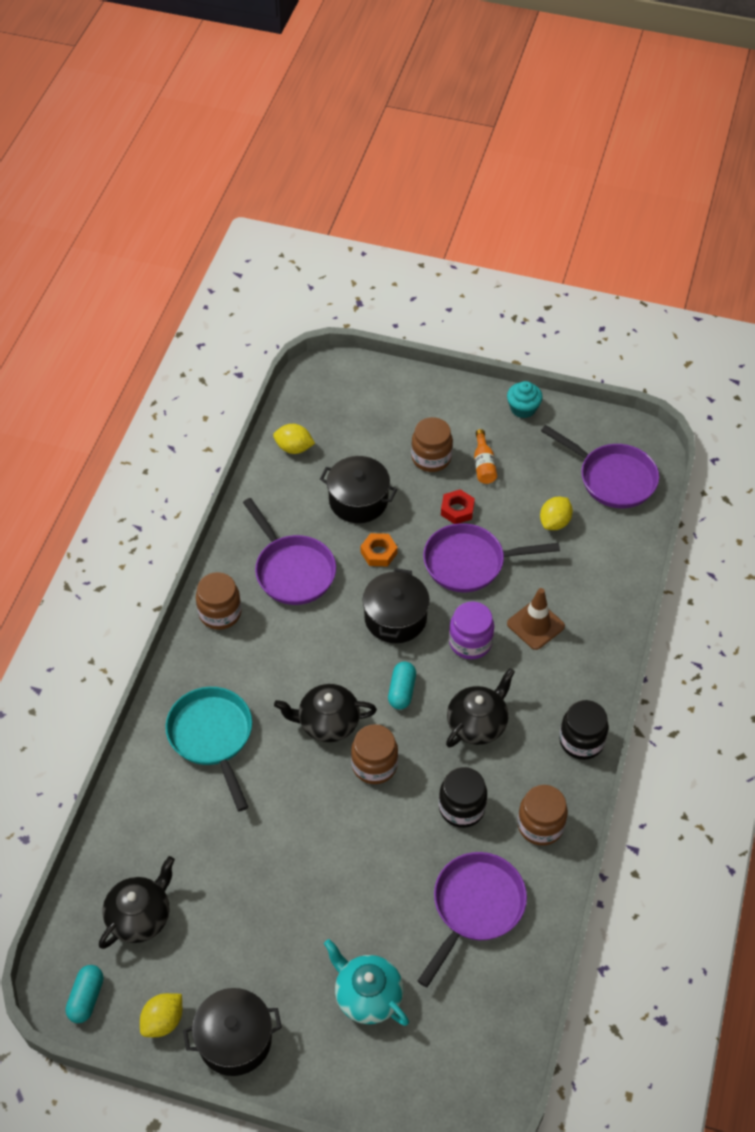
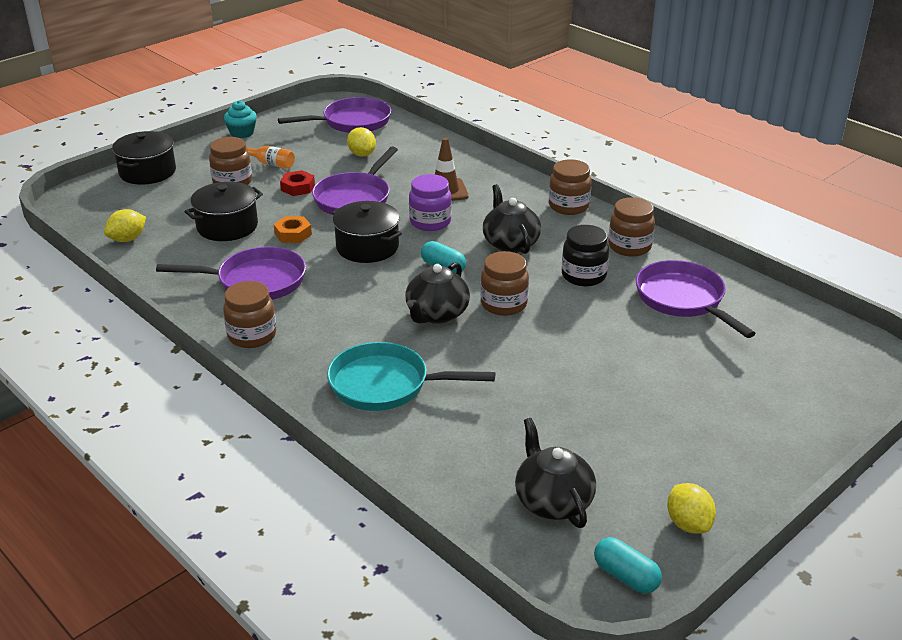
camera: 60 degrees left, 20 degrees down
(235, 1039) = (737, 479): black pot -> black pot (147, 172)
(367, 995) = (734, 382): turquoise teapot -> none
(581, 741) = (568, 206): black jar -> brown jar

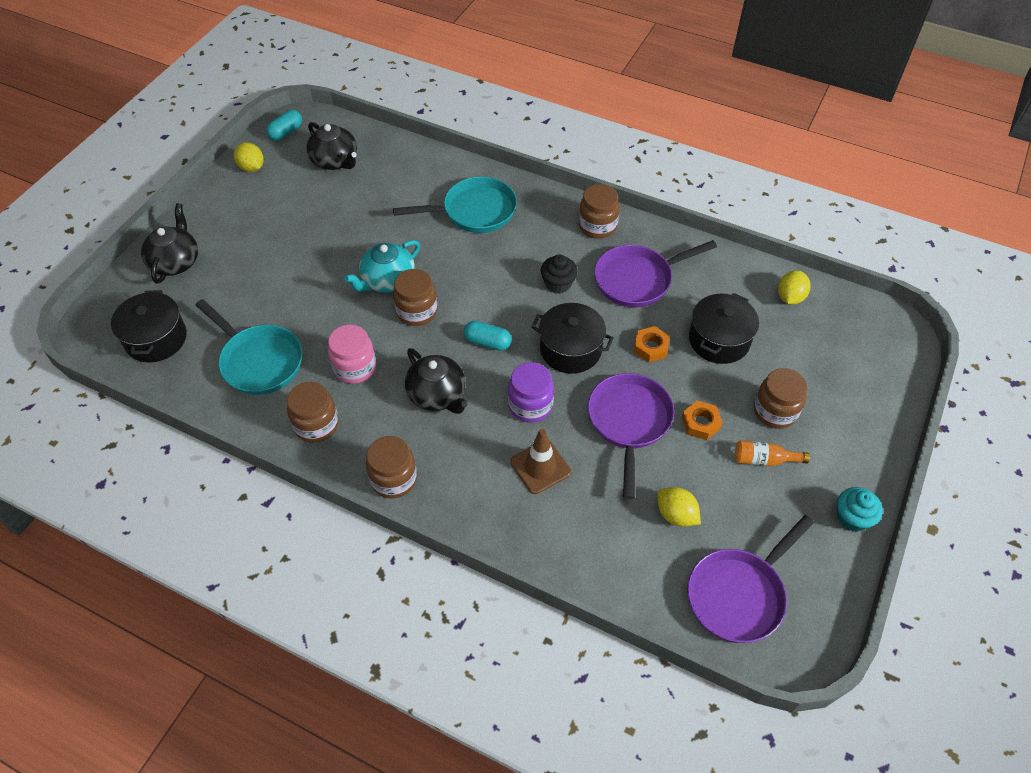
camera: 160 degrees right, 20 degrees up
(147, 172) = (877, 401): black pot -> black pot (156, 339)
(298, 187) = (700, 423): red nut -> orange nut
(340, 295) = (558, 283): none -> black cupcake
(436, 314) = (468, 285): black teapot -> black teapot (175, 262)
(525, 337) = (387, 281): none -> turquoise teapot
(583, 276) = (355, 368): black jar -> pink jar
(625, 576) = (286, 132): turquoise capsule -> turquoise capsule turned 75 degrees counterclockwise
(683, 300) = (259, 361): purple pan -> turquoise pan

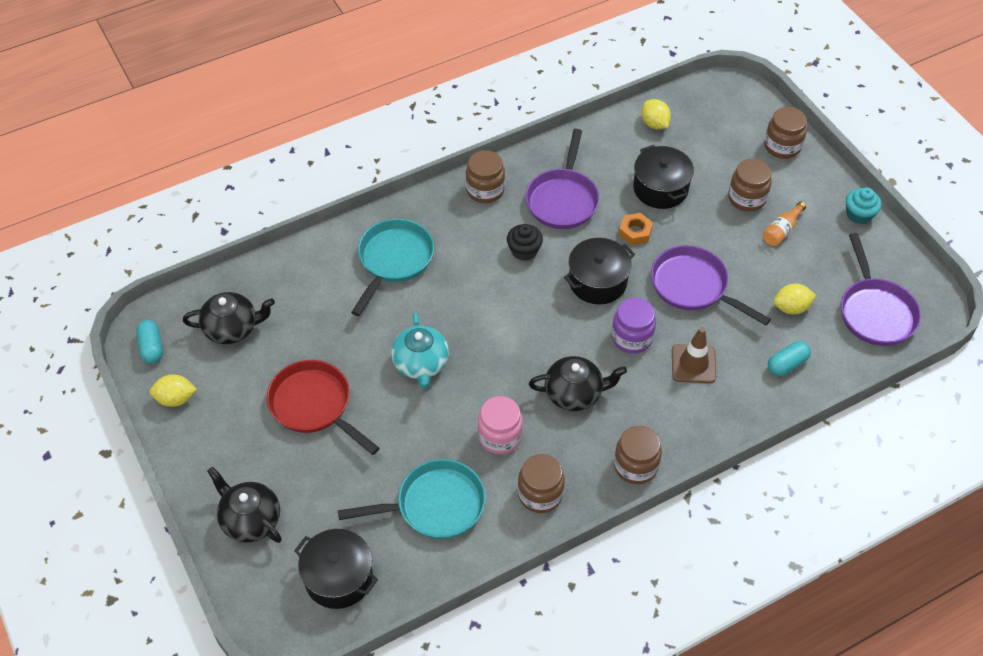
camera: 55 degrees left, 0 degrees up
(301, 241) = (314, 405): none -> red pan
(417, 312) = (474, 361): brown jar -> brown jar (782, 146)
(487, 342) = (547, 330): turquoise capsule -> turquoise capsule (787, 364)
(700, 423) = (725, 246): orange nut -> none

